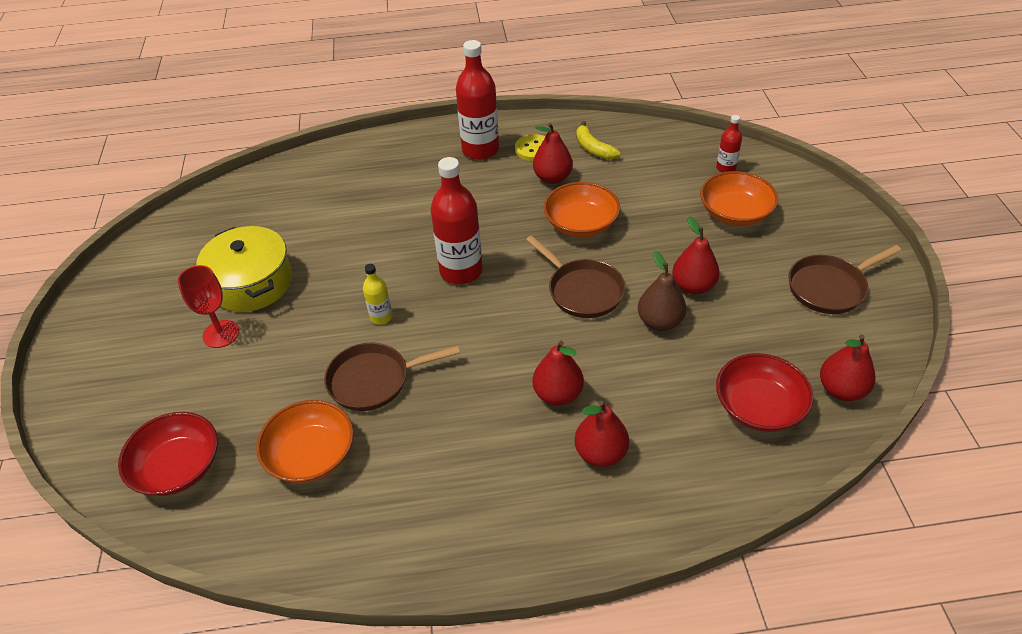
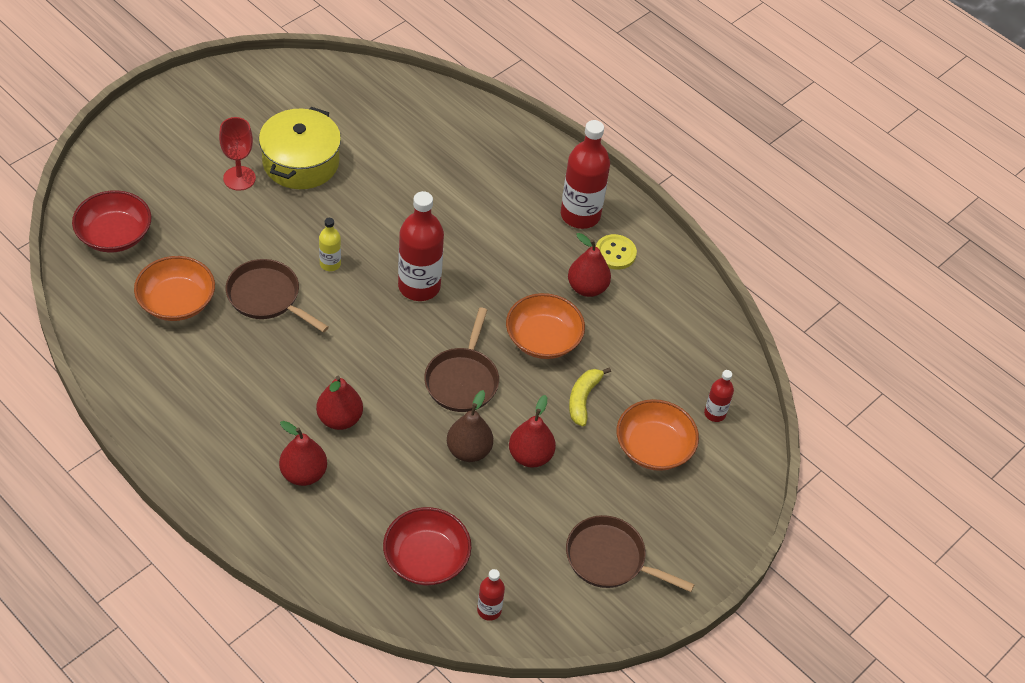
camera: 45 degrees right, 5 degrees up
(593, 148) = (655, 297): yellow banana -> yellow banana (583, 399)
(841, 390) = (489, 610): red pear -> red bottle

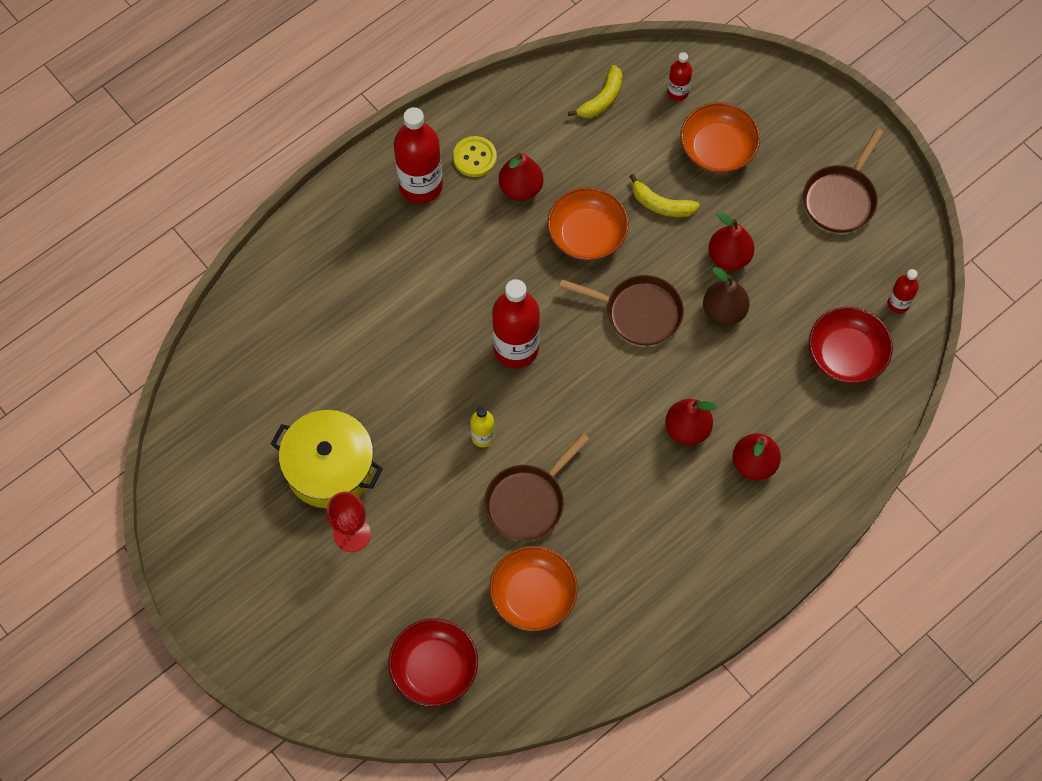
camera: 80 degrees left, 15 degrees up
(695, 350) = (601, 99): none -> yellow banana

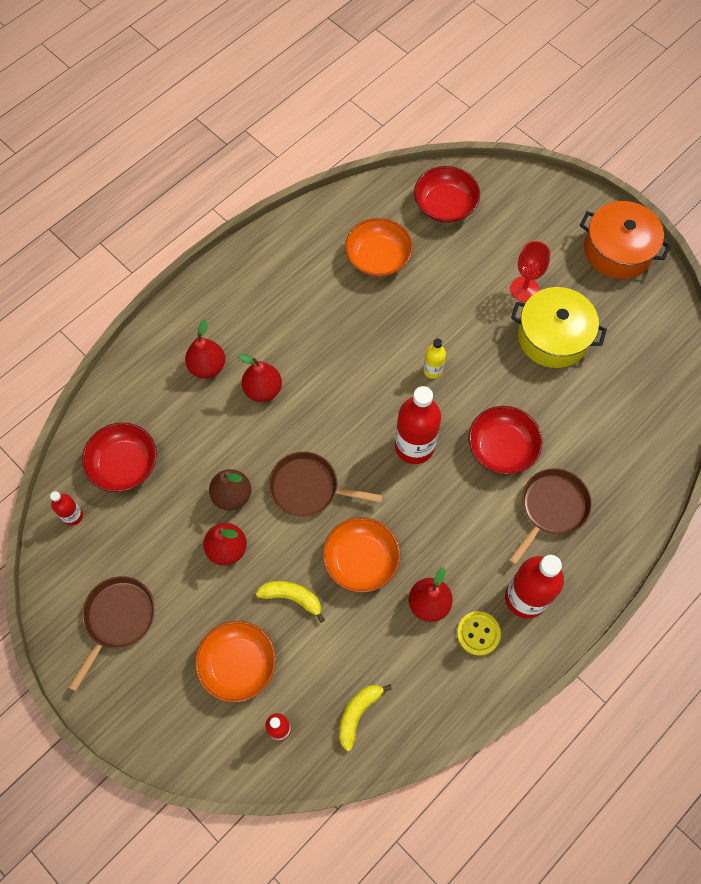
camera: 175 degrees right, 0 degrees up
(219, 580) = (618, 250): none -> orange pot
(417, 339) = (502, 448): none -> red bowl
(528, 501) = (389, 324): brown pan -> brown pan (551, 508)

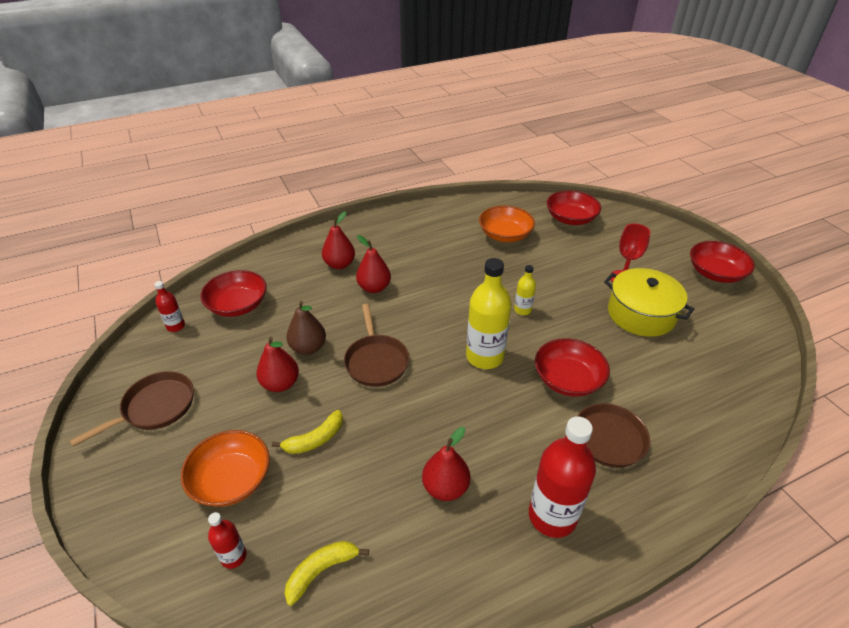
camera: 20 degrees right, 25 degrees down
(292, 597) = (315, 439): yellow banana -> yellow banana turned 105 degrees clockwise
(309, 488) = (376, 361): brown pan -> brown pan turned 135 degrees counterclockwise
(361, 560) = (395, 429): orange bowl -> none
(414, 446) = (484, 357): red bottle -> yellow bottle
(478, 633) = (487, 534): yellow button -> none
(618, 250) = (715, 273): orange pot -> red bowl

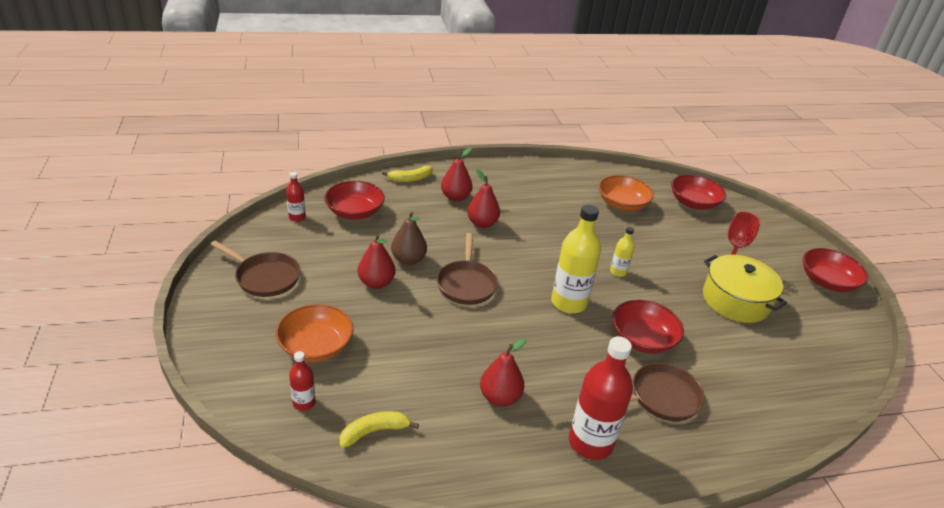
camera: 10 degrees right, 5 degrees down
(154, 408) = (265, 277): brown pan -> brown pan turned 60 degrees clockwise
(315, 439) = (395, 333): yellow banana -> yellow banana (410, 179)

